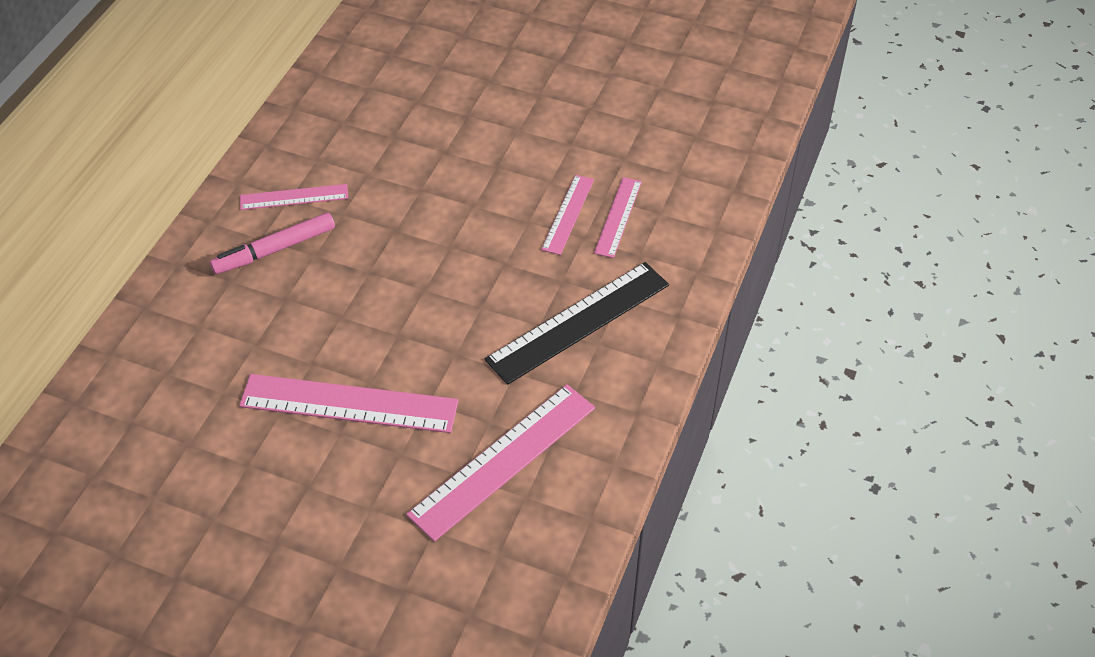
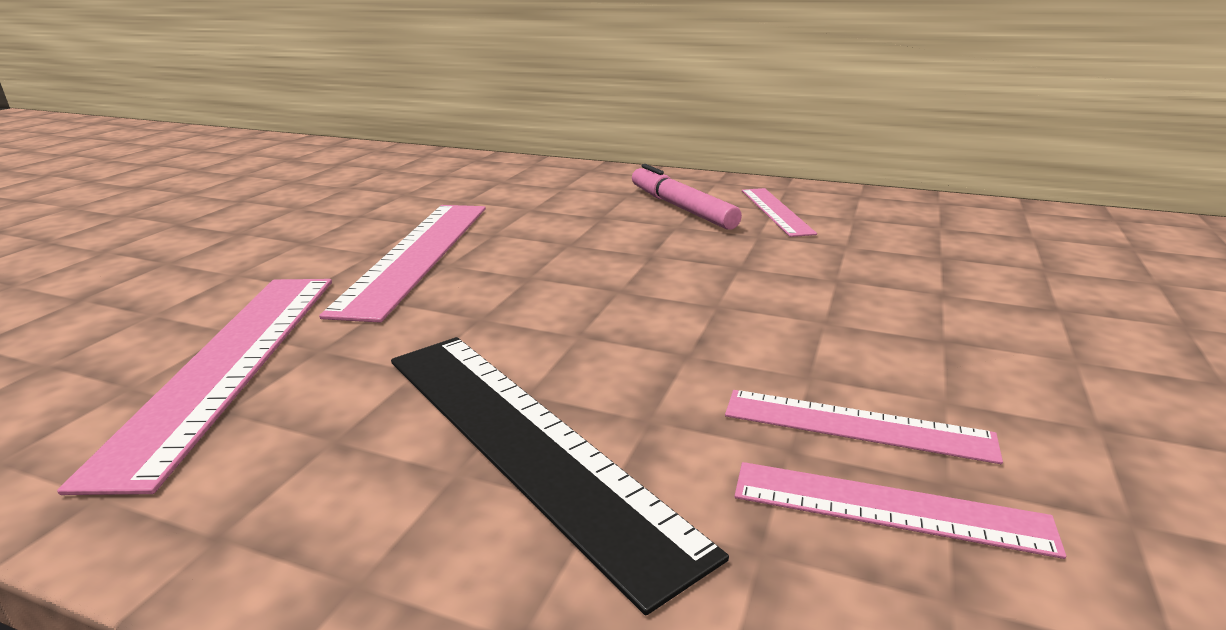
camera: 90 degrees right, 25 degrees down
(503, 460) = (228, 363): pink ruler -> pink ruler turned 45 degrees clockwise

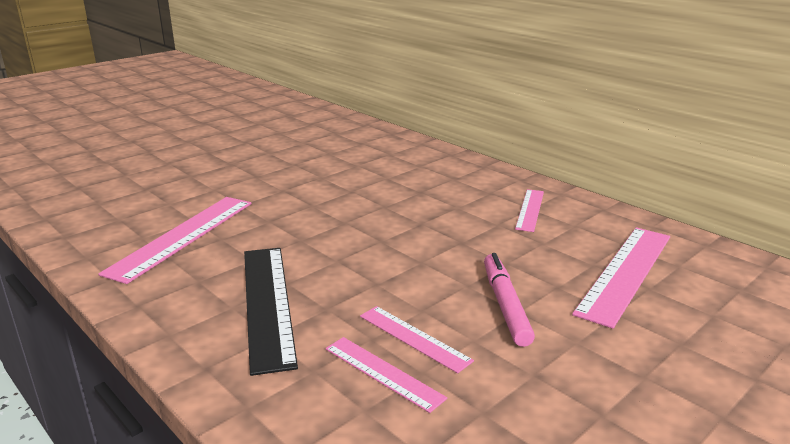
camera: 25 degrees right, 0 degrees up
(416, 255) = (302, 196): pink ruler -> pink ruler (625, 273)
(681, 208) = (474, 195): pink marker -> pink marker (505, 305)

